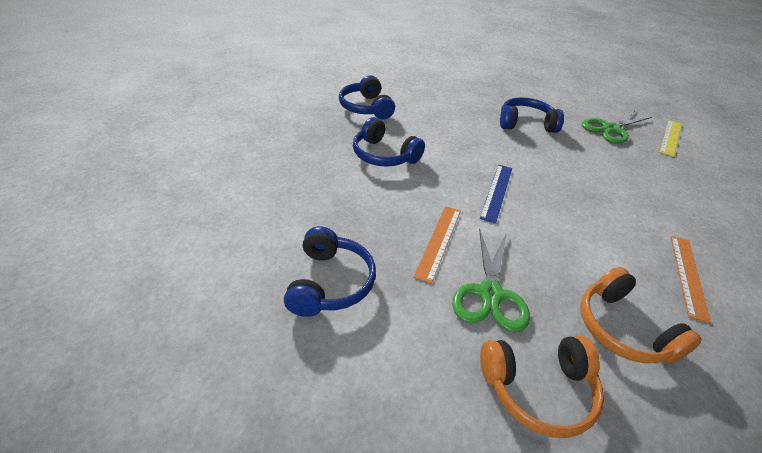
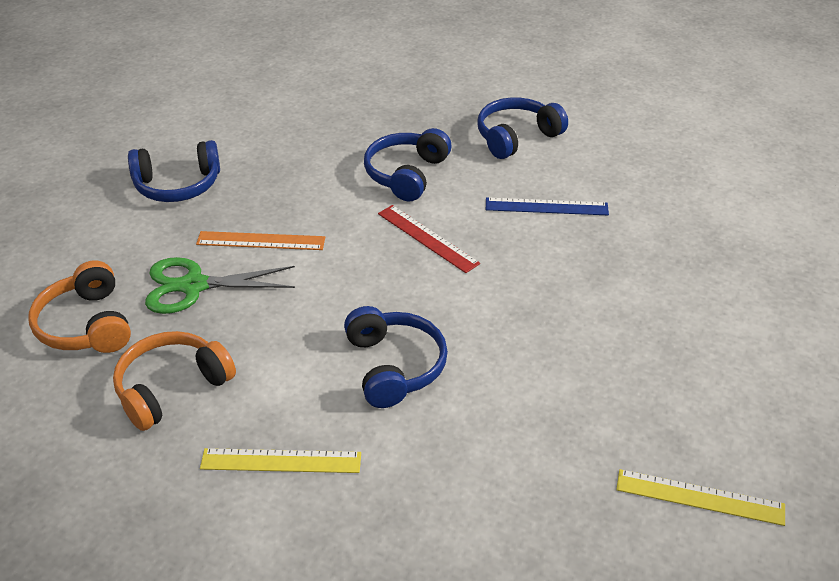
camera: 75 degrees right, 0 degrees up
(460, 163) = (427, 238): none -> red ruler
(497, 192) = (379, 276): blue ruler -> blue ruler (546, 207)
(525, 124) = (595, 294): blue headphones -> blue headphones (394, 366)
(611, 129) = (664, 404): green scissors -> none
(688, 275) = (281, 461): orange ruler -> yellow ruler

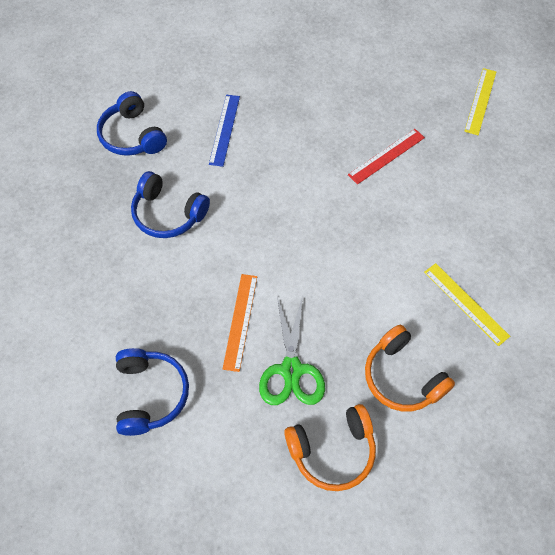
camera: 85 degrees left, 20 degrees up
(281, 461) = (466, 303): yellow ruler -> yellow ruler turned 45 degrees counterclockwise
(394, 366) = (383, 235): blue headphones -> none
(427, 238) = (251, 206): red ruler -> red ruler (386, 156)

